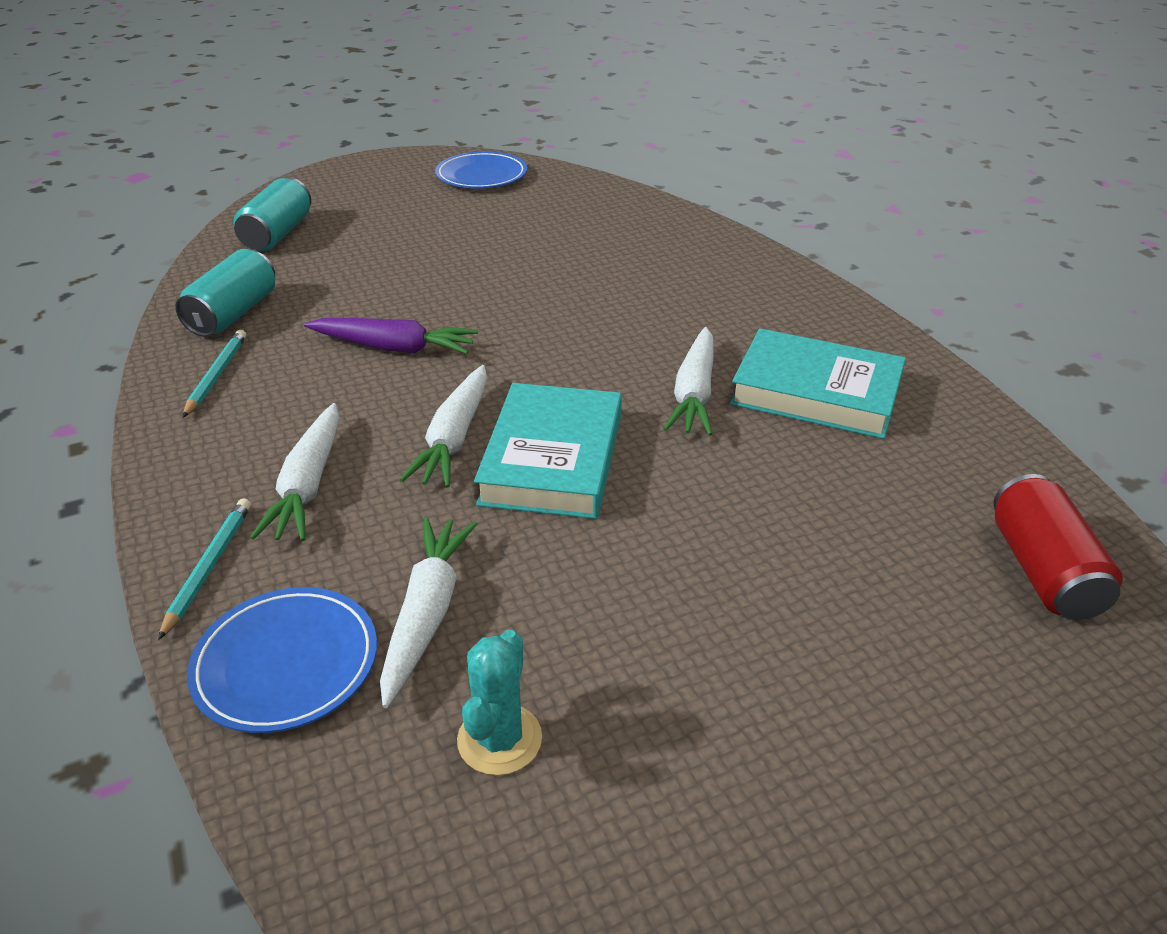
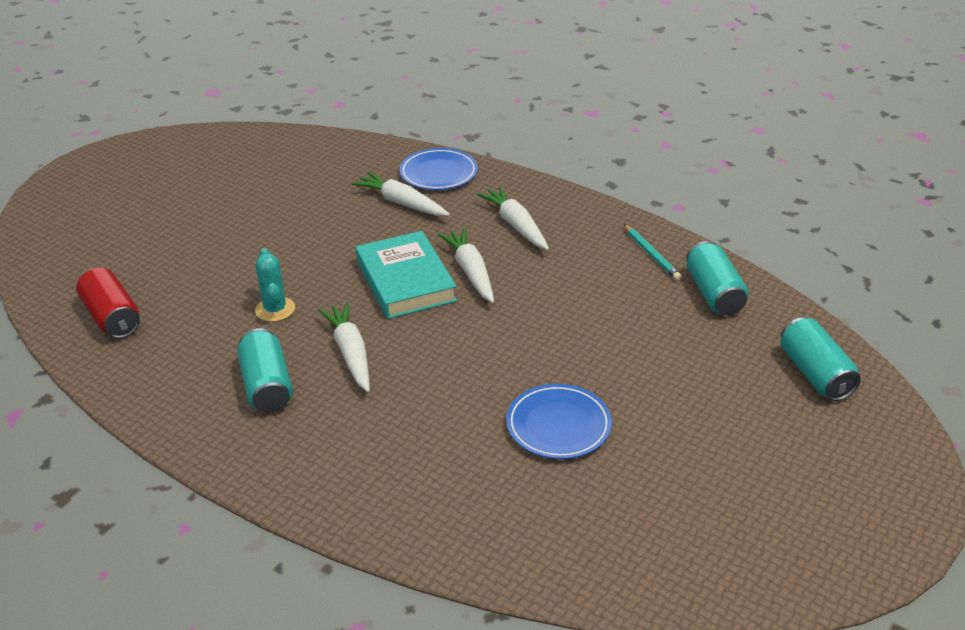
camera: 150 degrees right, 0 degrees up
(209, 567) = (512, 185): turquoise pencil -> none
(394, 348) = (576, 311): purple carrot -> none
(427, 614) = (401, 203): white carrot -> white carrot turned 150 degrees clockwise
(481, 176) = (773, 550): blue plate -> blue plate (558, 425)
(499, 739) = (337, 182): turquoise cactus -> turquoise cactus (275, 309)
(816, 392) = (267, 386): turquoise book -> turquoise can

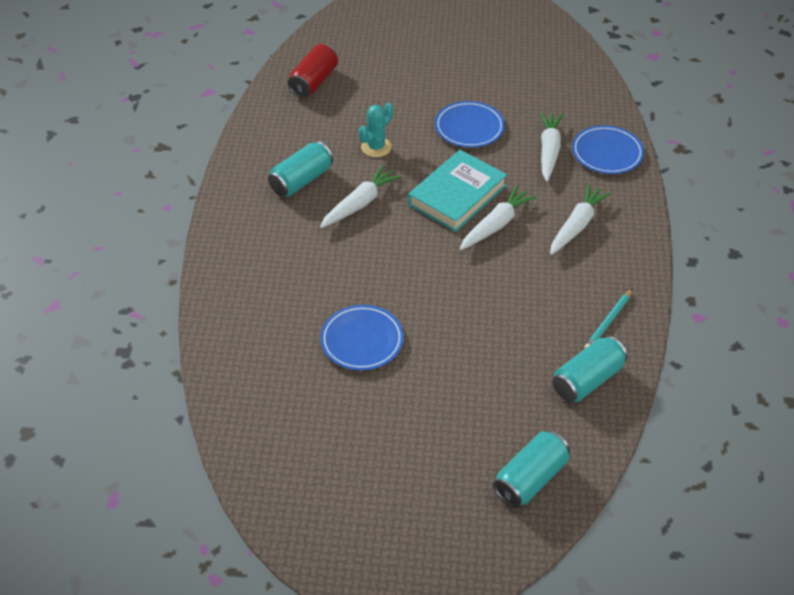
camera: 60 degrees right, 10 degrees up
(316, 237) = (469, 127): none -> blue plate

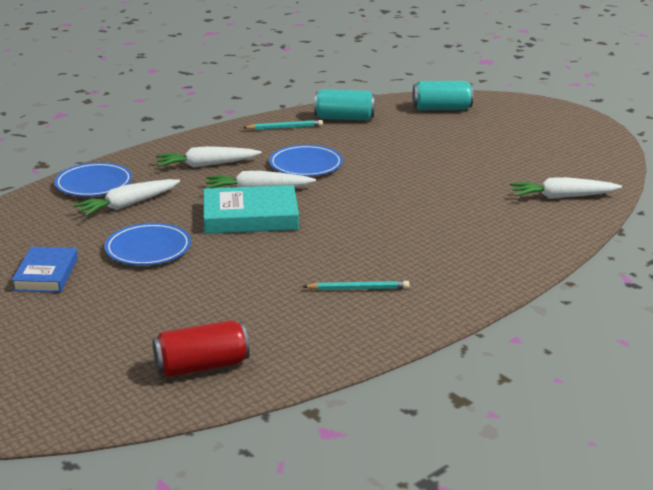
camera: 135 degrees left, 20 degrees down
(301, 180) = (358, 289): turquoise can -> turquoise pencil
(360, 203) = (335, 249): white carrot -> white carrot (562, 197)
(362, 340) = (457, 185): blue plate -> blue plate (306, 165)
(376, 147) = (250, 277): turquoise cactus -> none
(487, 76) = (46, 274): none -> blue book

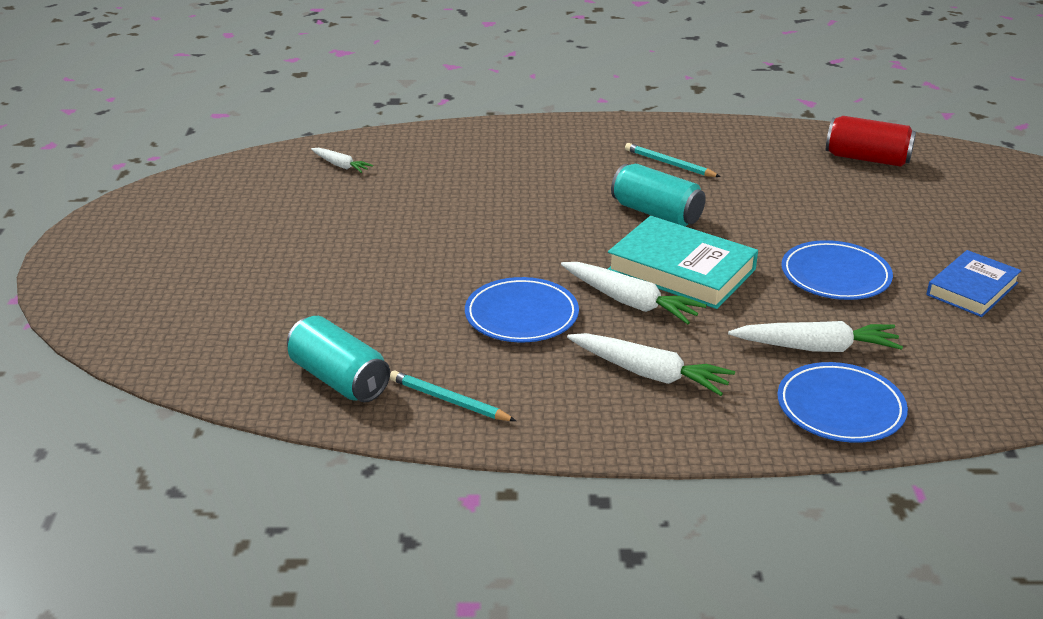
camera: 140 degrees left, 5 degrees up
(441, 108) = (185, 333): turquoise can -> turquoise can (656, 213)
(562, 197) = (341, 165): white carrot -> white carrot, size x0.57

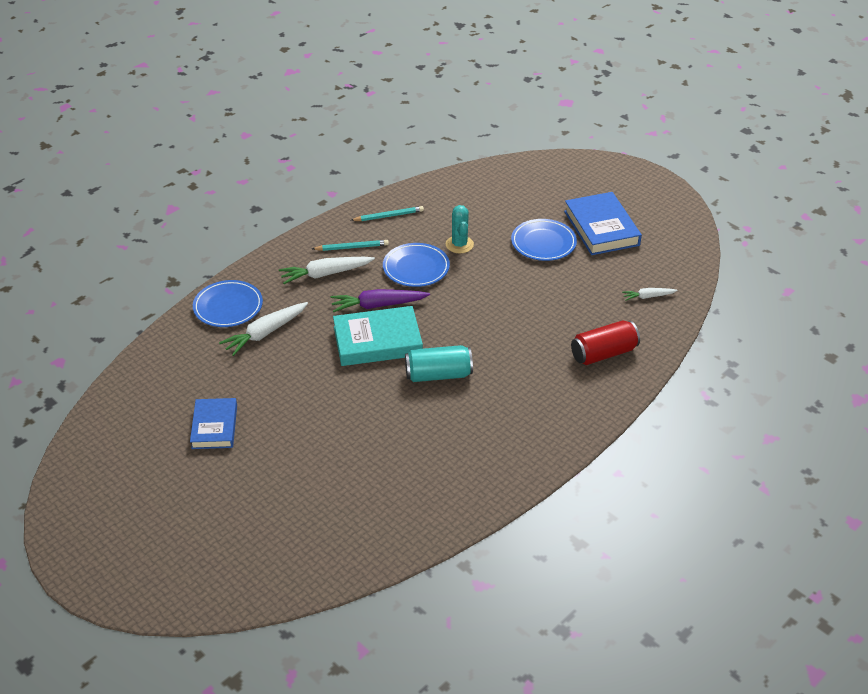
camera: 135 degrees right, 10 degrees up
(243, 237) = (601, 228): none -> blue book
(339, 379) = (442, 199): turquoise can -> none
(425, 310) = (459, 244): none -> turquoise cactus
(630, 302) = (378, 305): white carrot -> purple carrot
(669, 164) = (484, 425): turquoise pencil -> turquoise pencil (352, 247)
(835, 276) = (296, 389): blue plate -> blue plate (543, 243)
(867, 159) = (369, 524): red can -> red can (603, 353)

